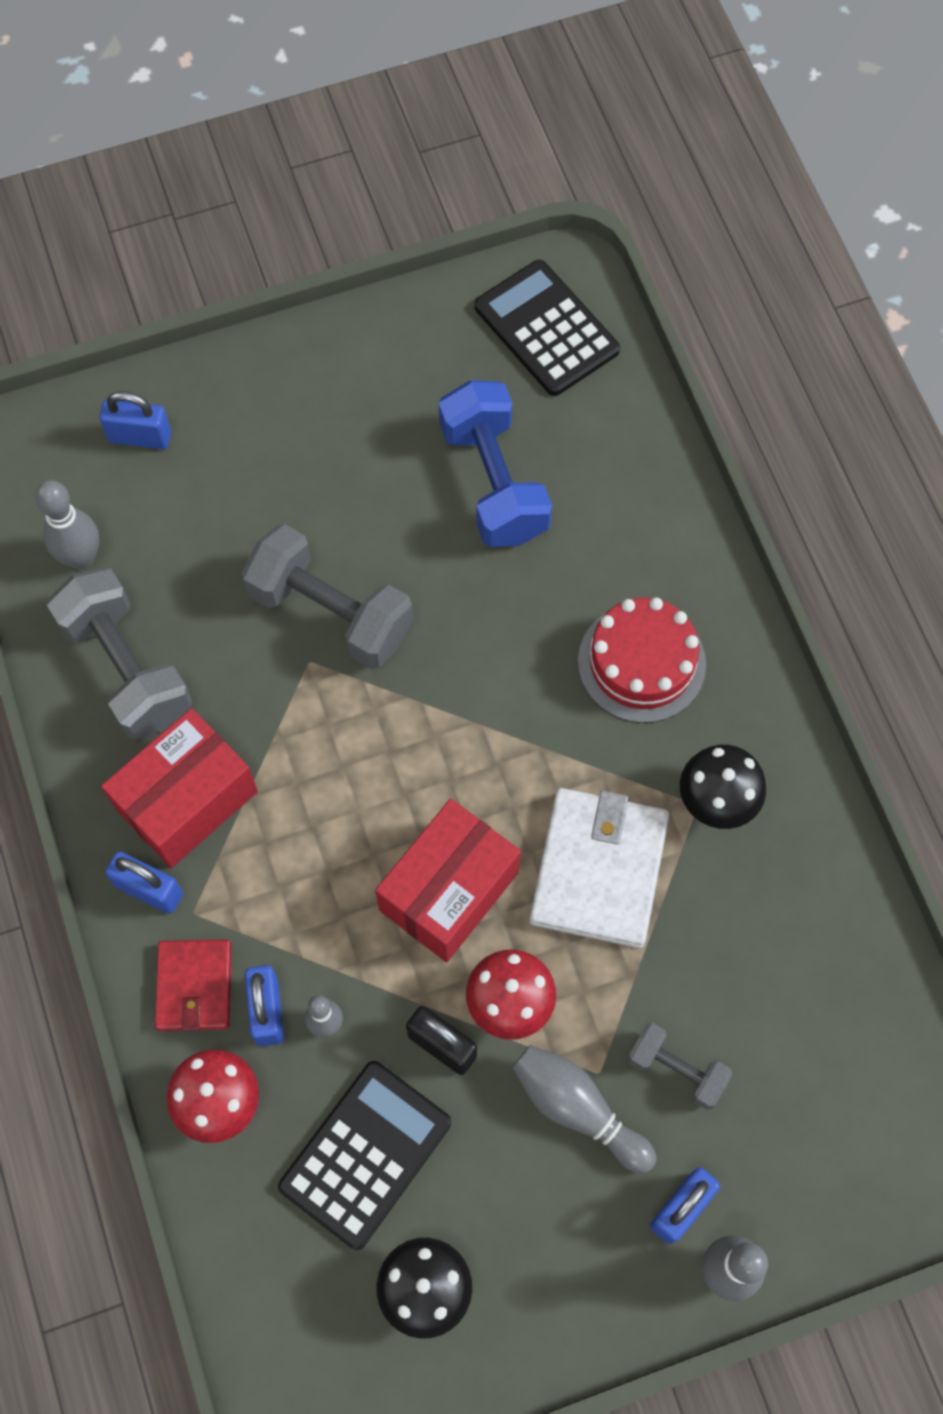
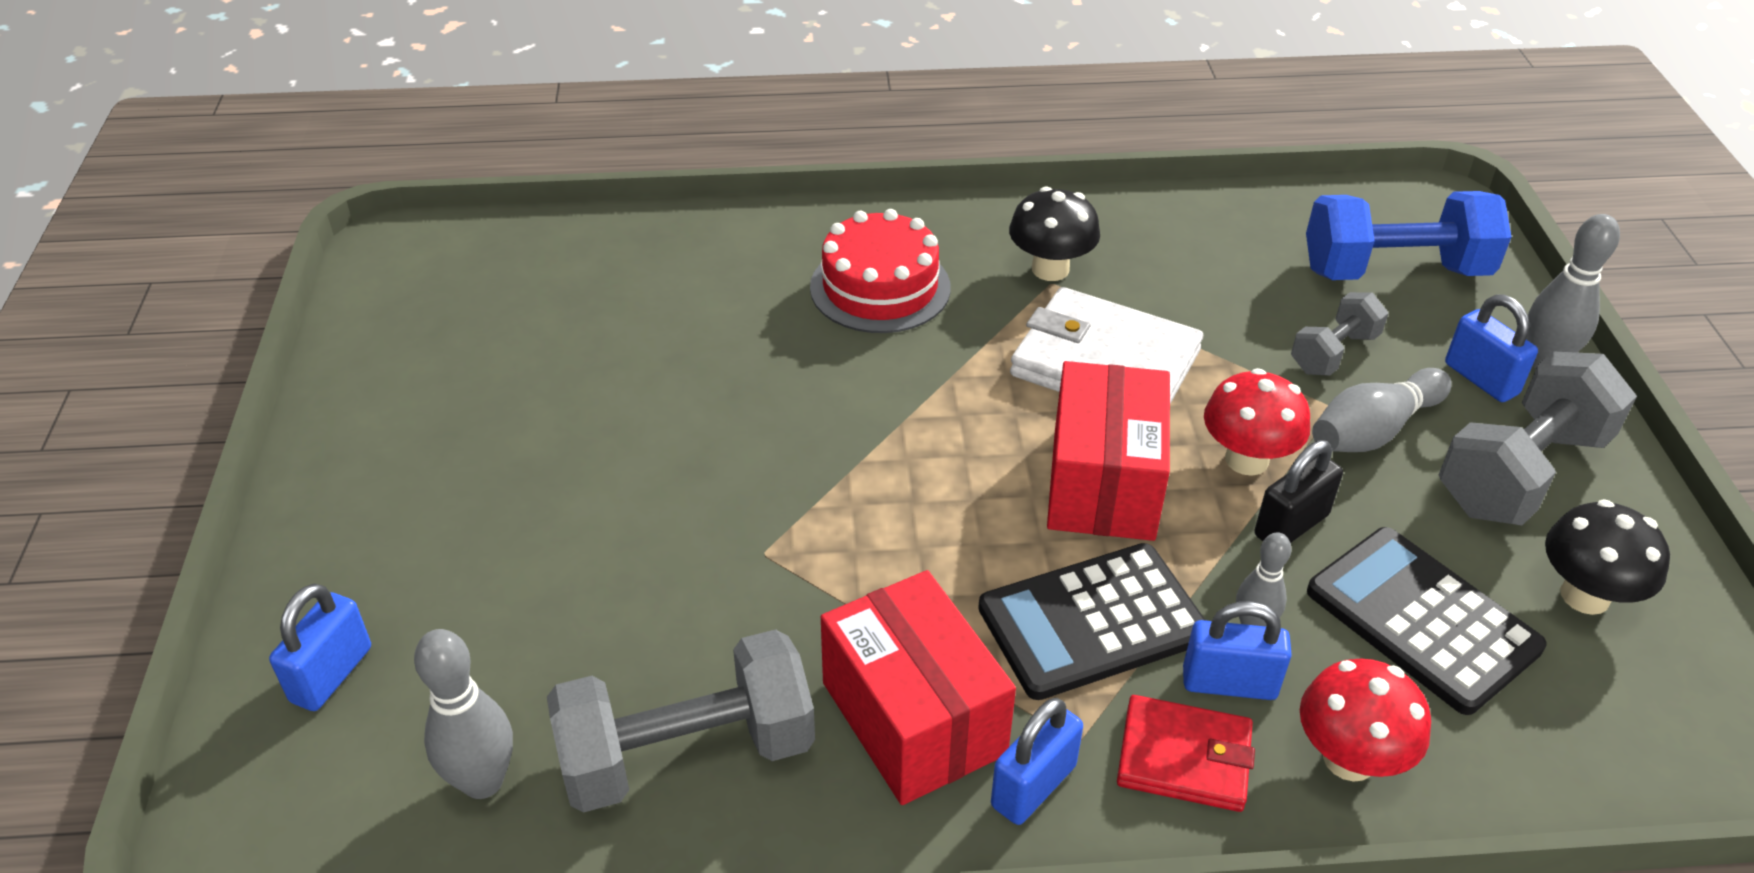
camera: 75 degrees left, 25 degrees down
(331, 613) = (705, 520): grey dumbbell -> grey dumbbell (1521, 472)
(449, 891) = (1103, 483): red box -> red box turned 45 degrees clockwise
(493, 482) = (610, 351): blue dumbbell -> blue dumbbell (1394, 271)
(546, 329) = (446, 275): black calculator -> black calculator (1092, 622)

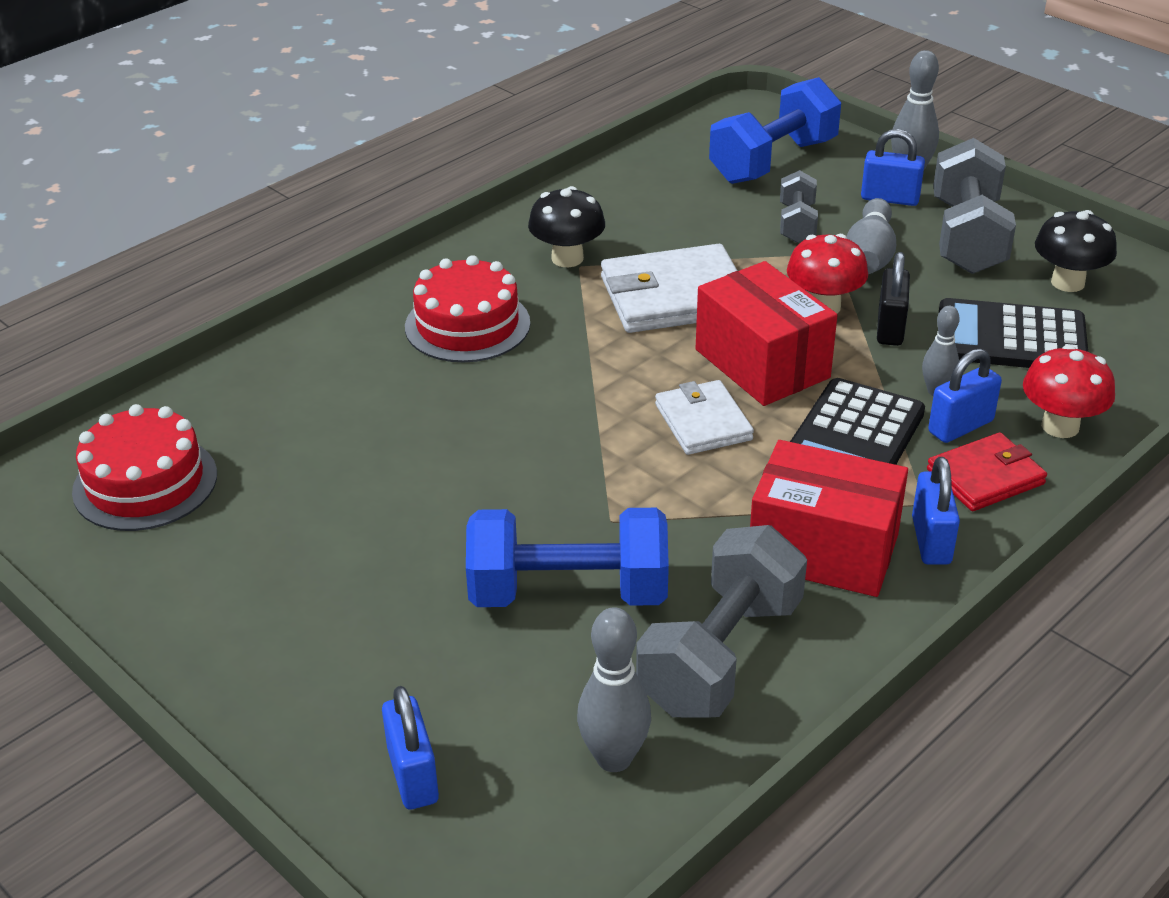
camera: 40 degrees left, 5 degrees down
(474, 288) = (145, 483): none -> red cake
(643, 598) = (568, 593): none -> blue dumbbell
(968, 509) = (703, 422): none -> white wallet

